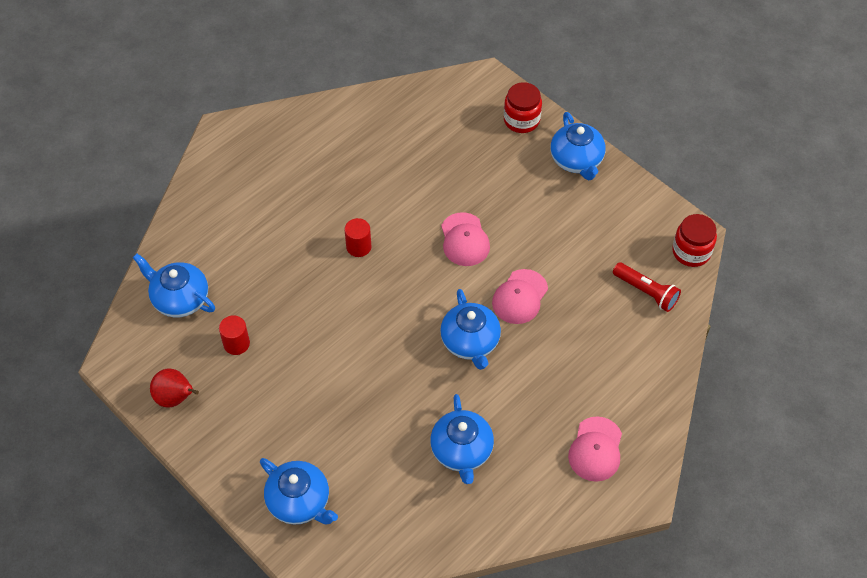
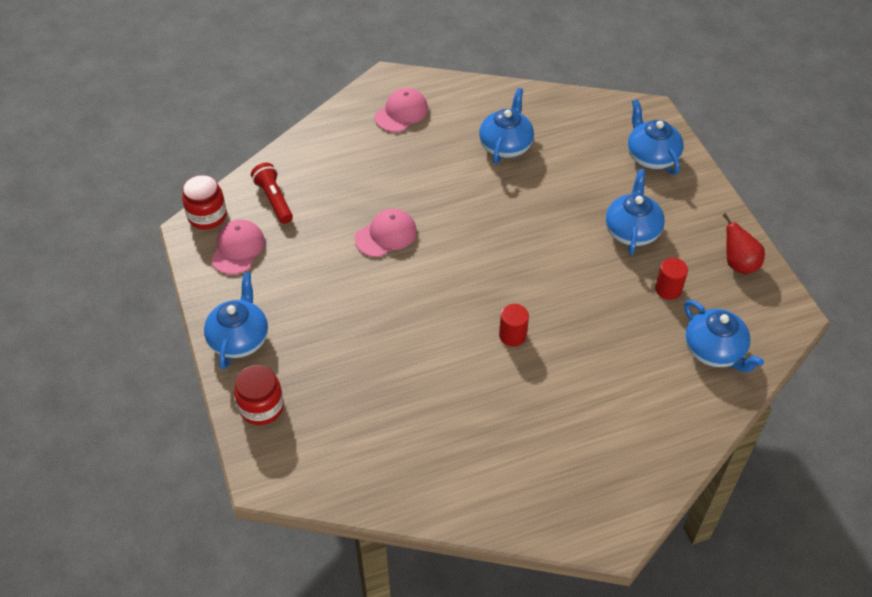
camera: 155 degrees left, 5 degrees down
(464, 240) = (404, 303): pink cap -> pink cap (238, 249)
(470, 342) = (453, 216): blue teapot -> blue teapot (632, 231)

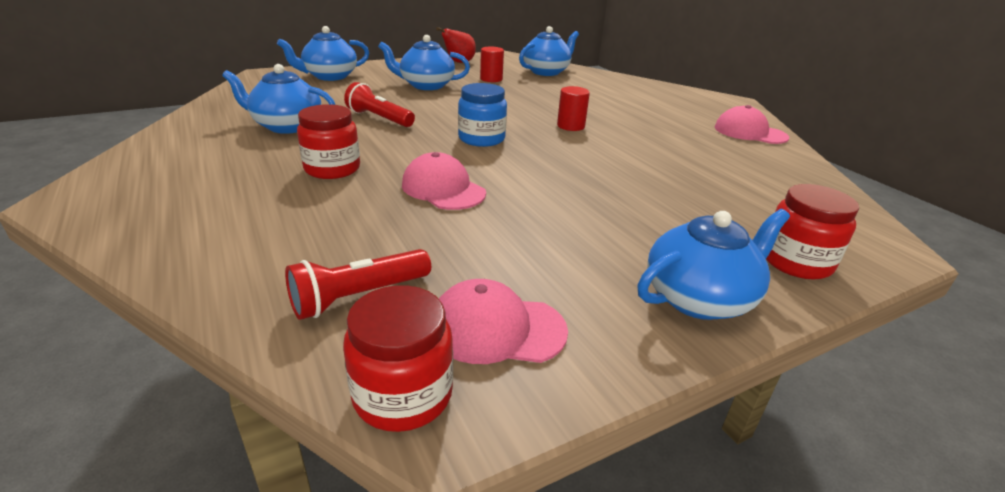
camera: 100 degrees left, 20 degrees down
(239, 339) = (699, 298): blue teapot -> blue teapot turned 150 degrees clockwise
(401, 113) = (174, 187): pink cap -> pink cap (750, 132)
(423, 178) = (332, 169): none -> red jar
(479, 264) = (481, 139): none -> blue jar
(526, 198) = (379, 118): none -> red flashlight

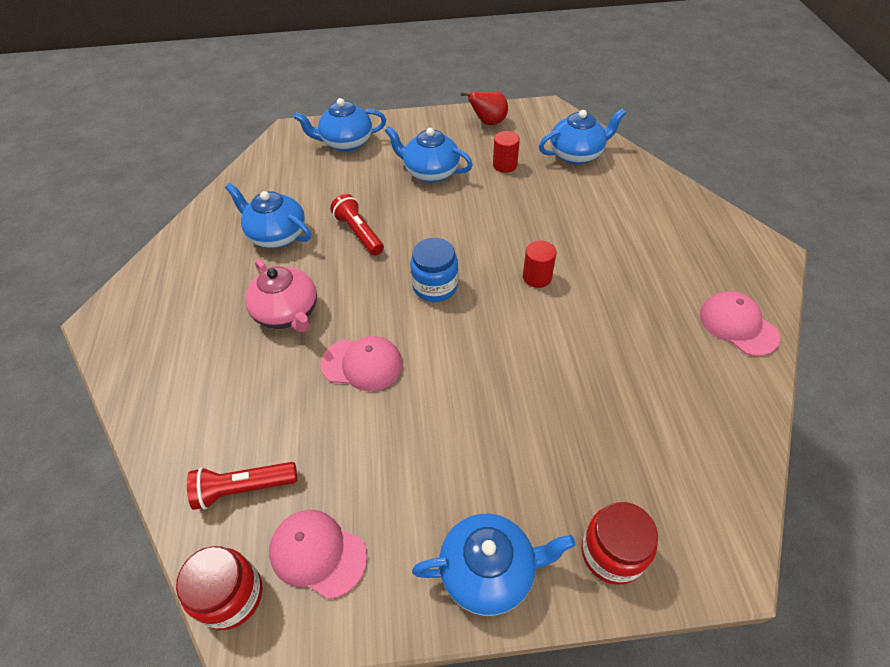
camera: 25 degrees right, 20 degrees up
(332, 169) = (288, 313): red jar -> pink teapot
(443, 189) = (362, 364): pink cap -> pink cap turned 120 degrees clockwise

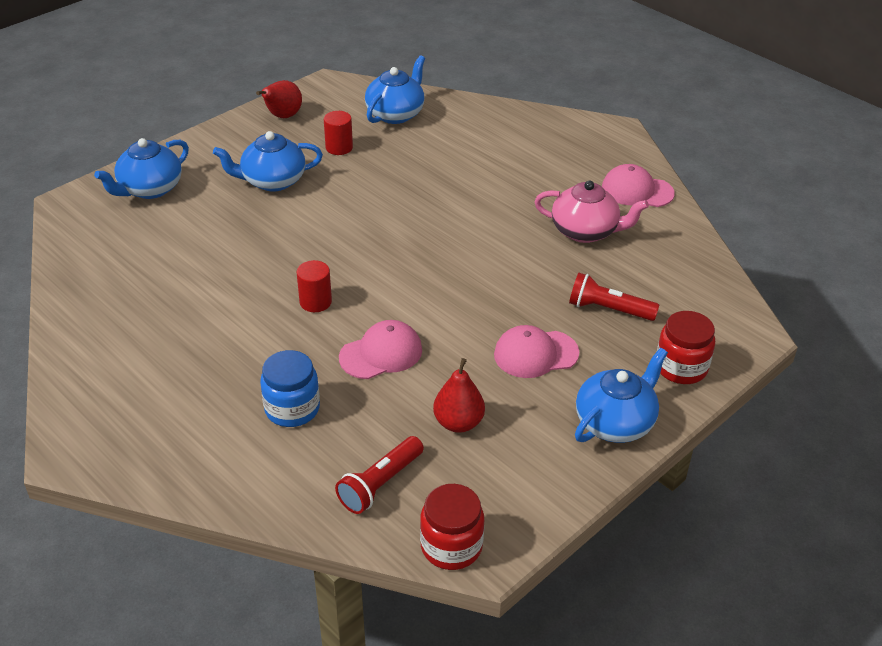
camera: 40 degrees left, 10 degrees down
(277, 235) = (175, 298): blue teapot -> none
(288, 313) = (267, 352): pink teapot -> pink teapot (585, 231)
(318, 553) = (487, 485): pink cap -> pink cap (535, 354)
(356, 471) = (458, 423): none -> red pear
(359, 233) = (260, 260): red flashlight -> red flashlight (608, 309)
(435, 286) = (381, 269): blue jar -> blue jar (292, 409)
(537, 277) = (459, 224): red cylinder -> red cylinder (315, 302)

